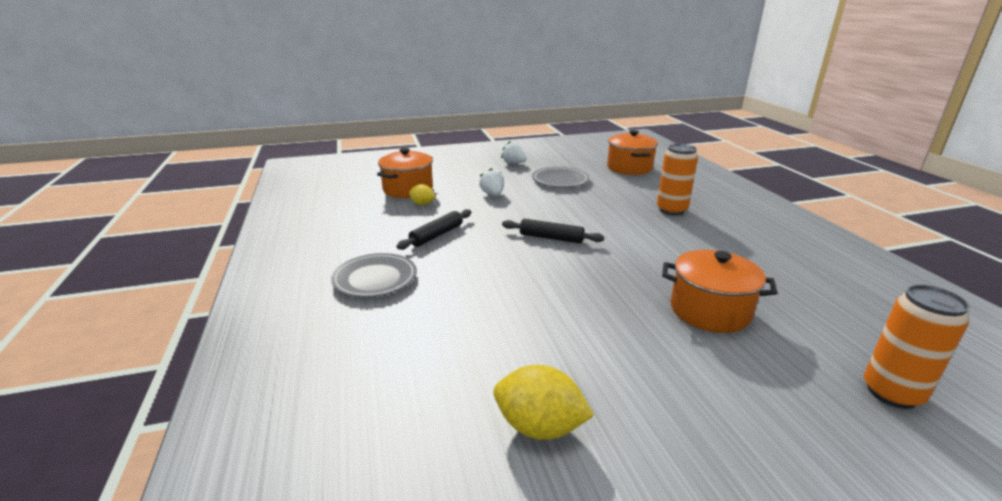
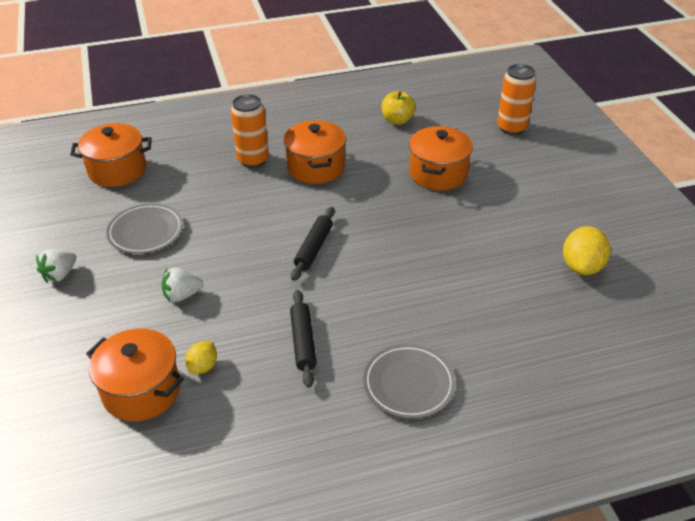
camera: 90 degrees left, 15 degrees up
(436, 235) = (303, 342): black rolling pin -> black rolling pin turned 45 degrees clockwise
(677, 237) = (316, 167): none -> orange pot
(812, 285) = (397, 120): none -> yellow apple

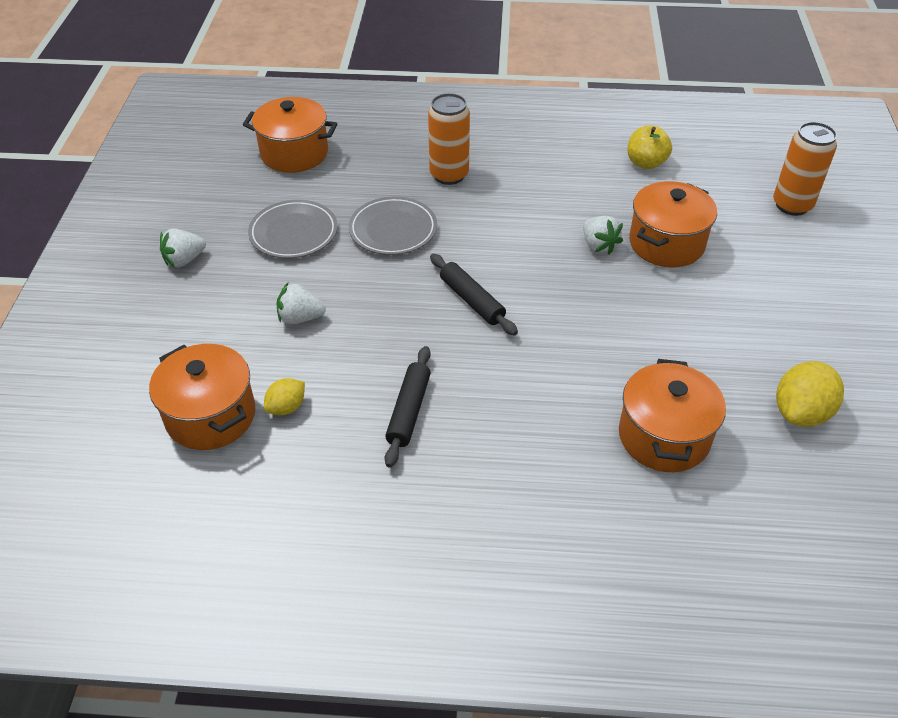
camera: 20 degrees right, 5 degrees up
(314, 248) = (472, 300): black rolling pin -> black rolling pin turned 75 degrees counterclockwise
(316, 167) = (518, 200): orange pot -> orange pot (664, 436)
(390, 186) = (599, 246): none -> white strawberry
(408, 384) = (509, 498): grey plate -> grey plate (393, 230)

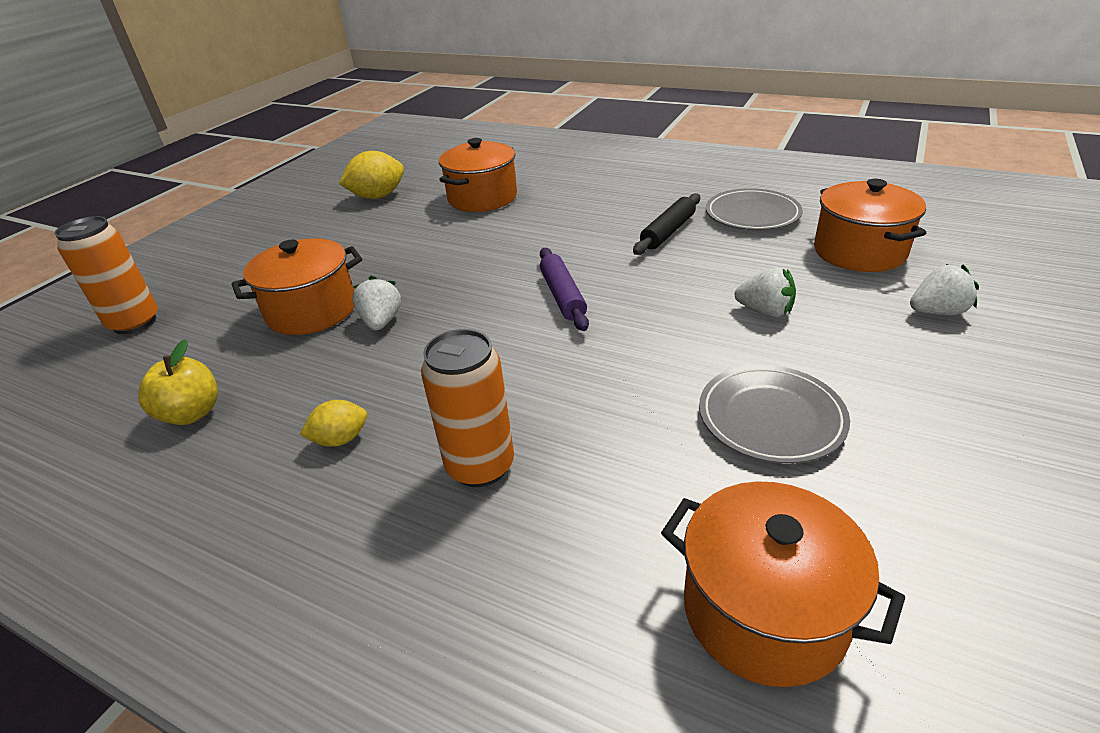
camera: 155 degrees left, 10 degrees down
(184, 260) = (951, 411): white strawberry -> white strawberry (937, 312)
(286, 407) = (782, 247): yellow lemon -> yellow lemon (341, 439)
(393, 230) = (616, 391): grey plate -> grey plate (752, 215)
(472, 300) = (562, 296): black rolling pin -> purple rolling pin

